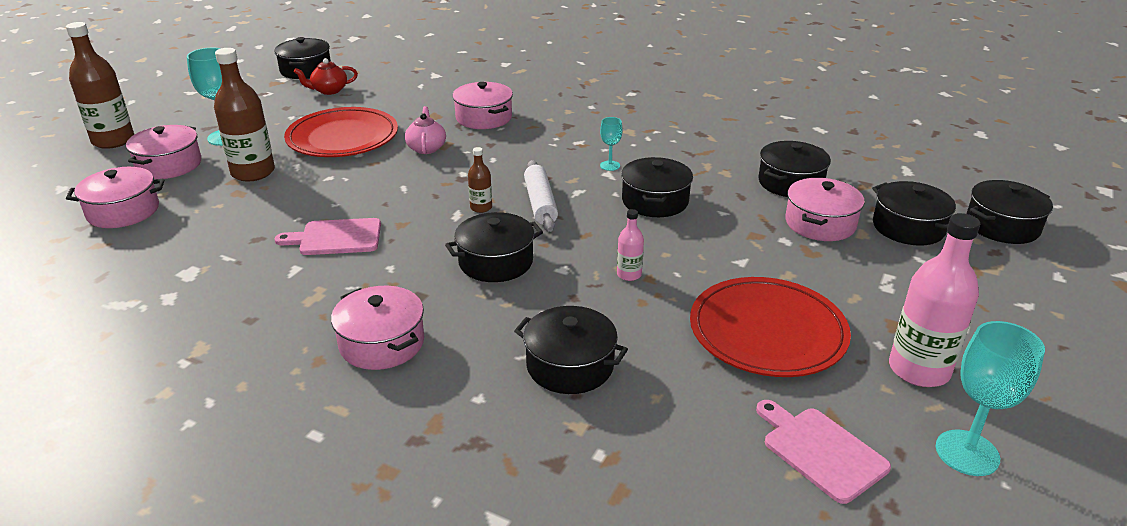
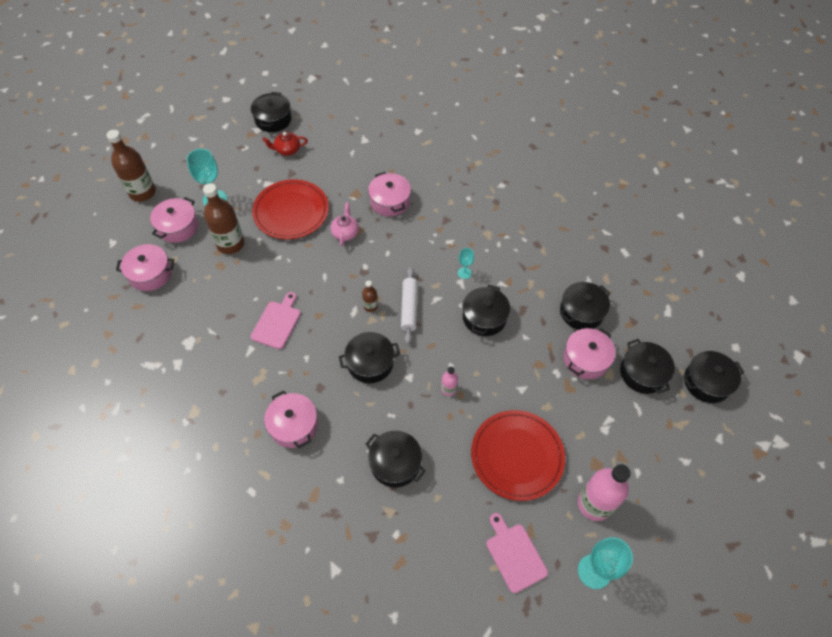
camera: 10 degrees right, 25 degrees up
(336, 238) = (277, 322): pink cutting board -> pink cutting board turned 105 degrees clockwise

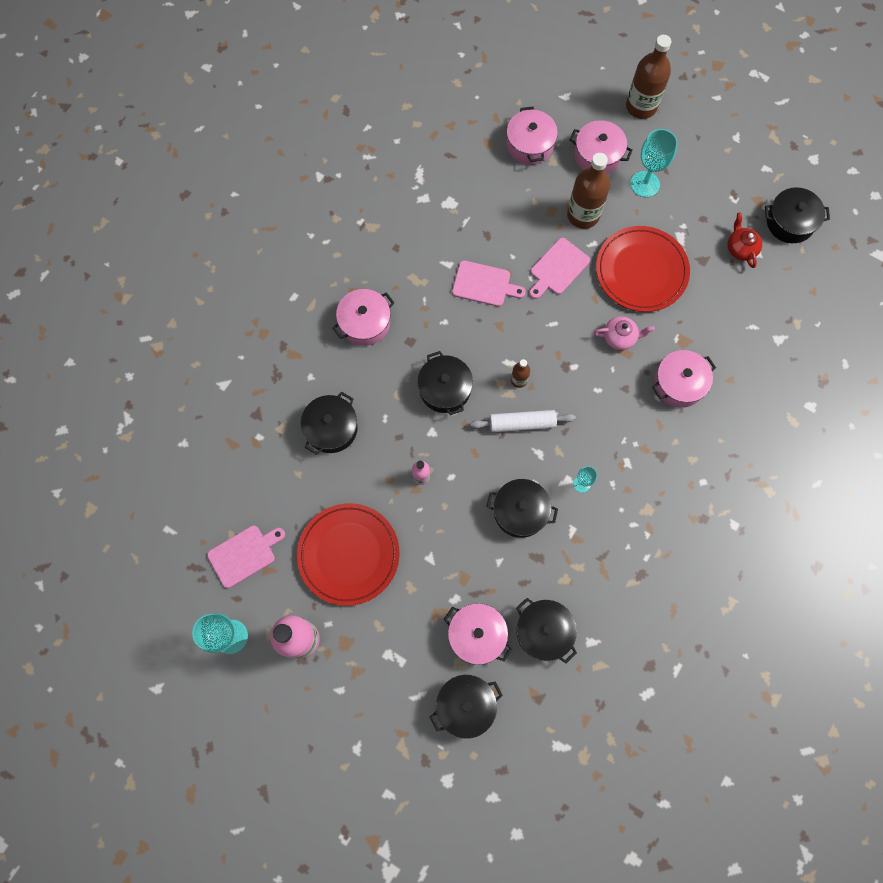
camera: 85 degrees right, 15 degrees up
(275, 267) = (558, 268): none -> pink cutting board
(706, 382) = (461, 787): black pot -> none

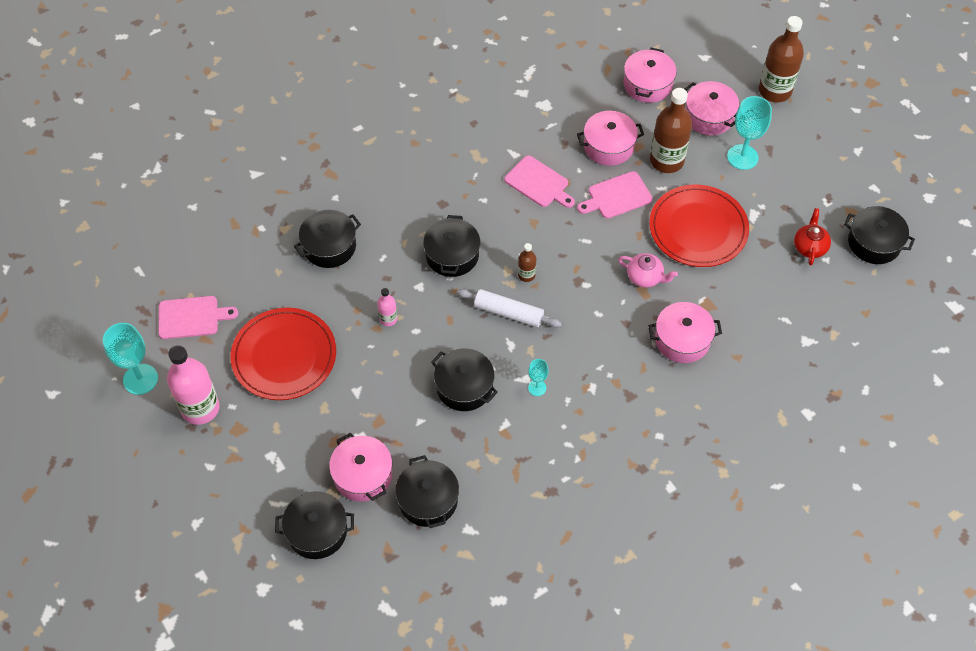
camera: 25 degrees right, 15 degrees down
(365, 323) = (410, 173): pink pot -> pink pot (608, 146)

